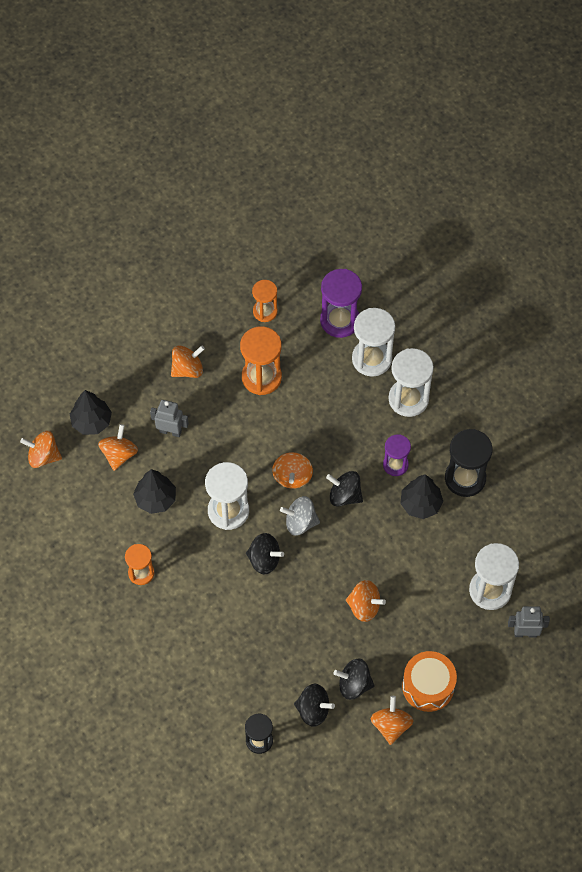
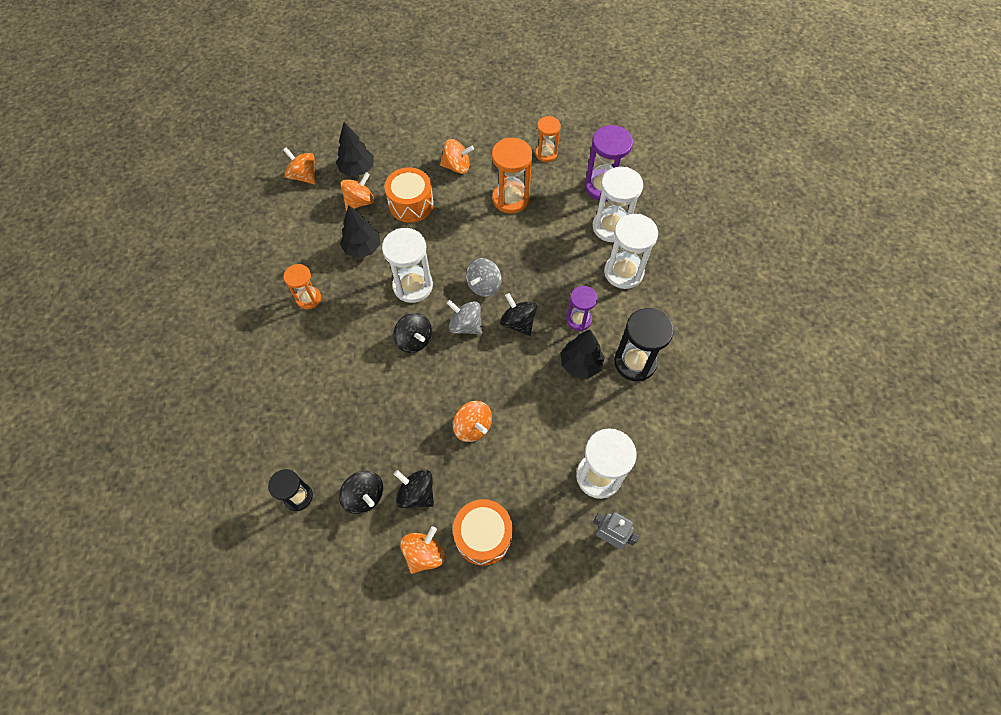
camera: 30 degrees right, 0 degrees up
(170, 431) = (411, 204): grey robot -> orange drum
(292, 476) = (484, 285): orange spinning top -> grey spinning top

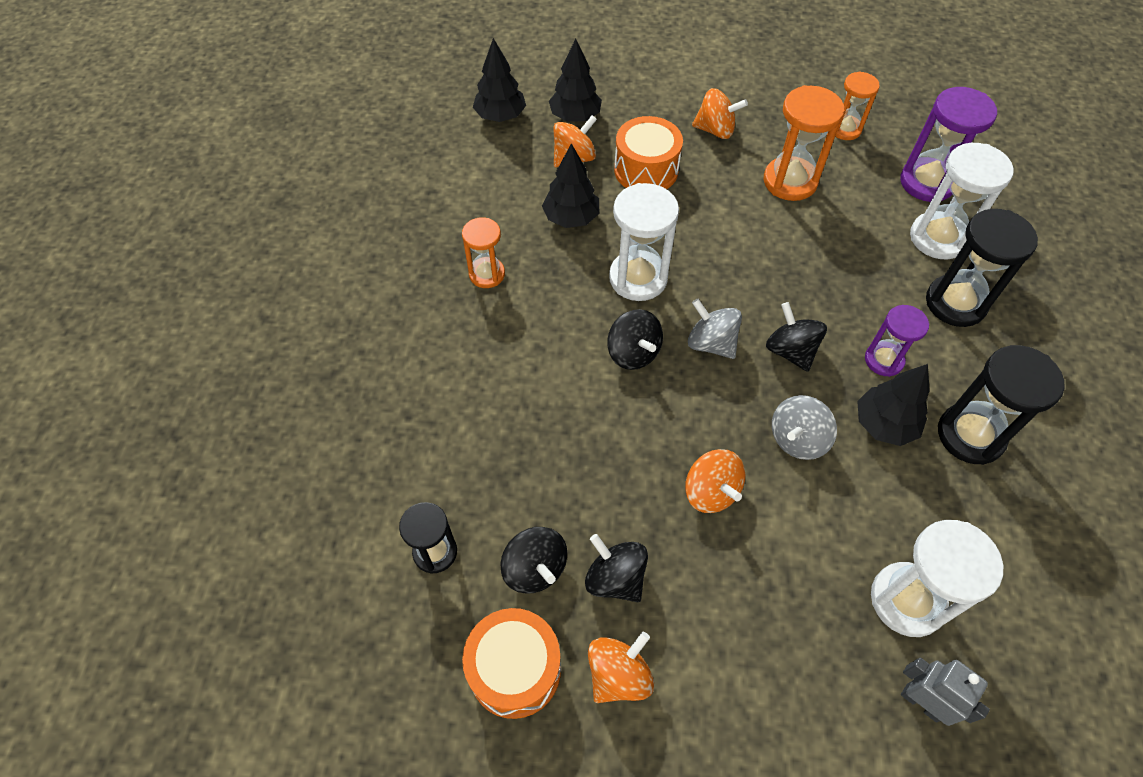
camera: 10 degrees right, 5 degrees down
(304, 176) = (500, 116): orange spinning top -> black tree
(483, 536) = (715, 663): orange drum -> orange drum (515, 669)
(484, 285) = (742, 292): grey spinning top -> grey spinning top (797, 439)
(623, 272) = (955, 303): white hourglass -> black hourglass

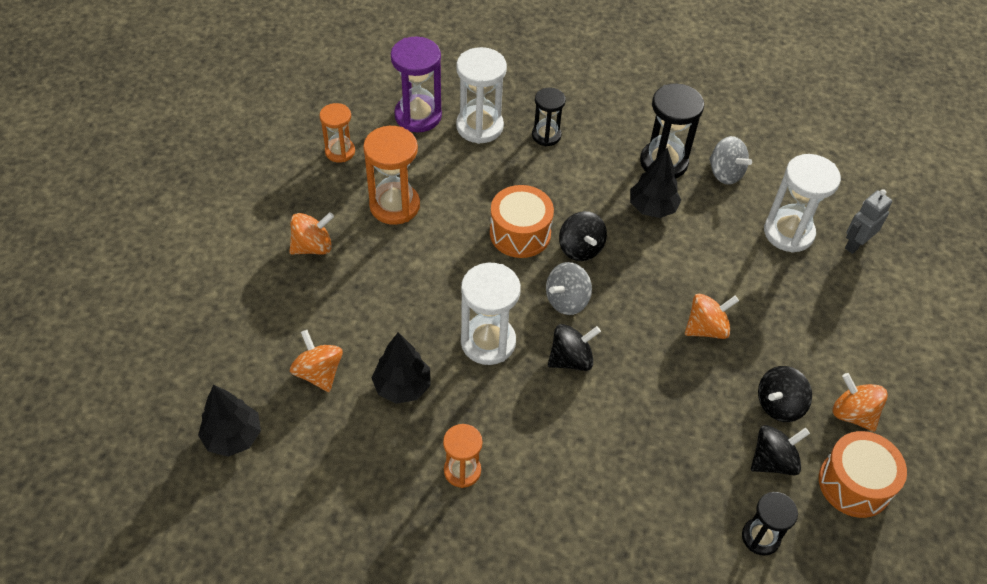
camera: 85 degrees left, 5 degrees down
(575, 116) = (256, 364): black tree -> none
(646, 170) = (352, 313): orange drum -> orange drum (520, 233)
(715, 130) = (313, 247): orange spinning top -> orange spinning top turned 45 degrees clockwise
(790, 351) = (580, 248): black spinning top -> black spinning top turned 90 degrees counterclockwise
(797, 439) = (662, 263): grey spinning top -> grey spinning top (725, 173)
(884, 360) = (595, 192): purple hourglass -> none
(955, 303) = (546, 135): black hourglass -> black hourglass, size x0.62

